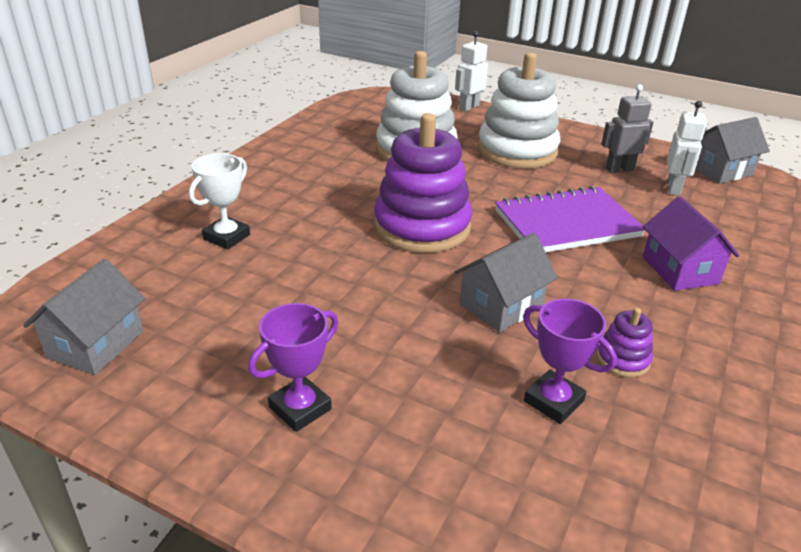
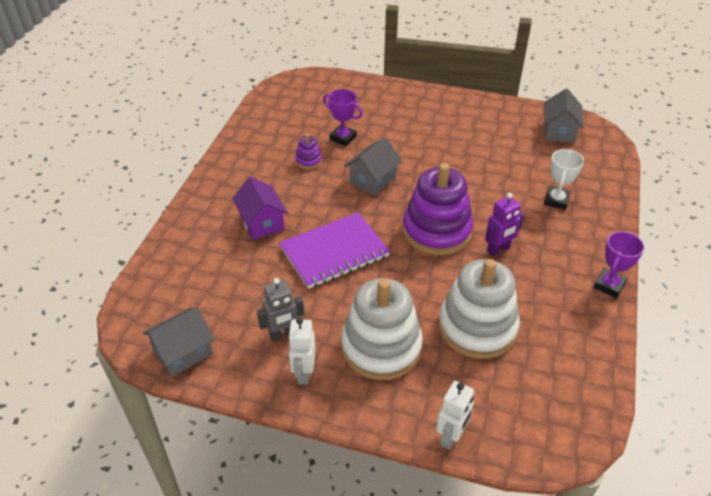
camera: 170 degrees right, 10 degrees up
(300, 408) = (450, 120): purple trophy -> purple trophy (609, 285)
(352, 199) = (498, 249): none -> purple robot
(673, 188) = (239, 313): white robot -> white robot (303, 373)

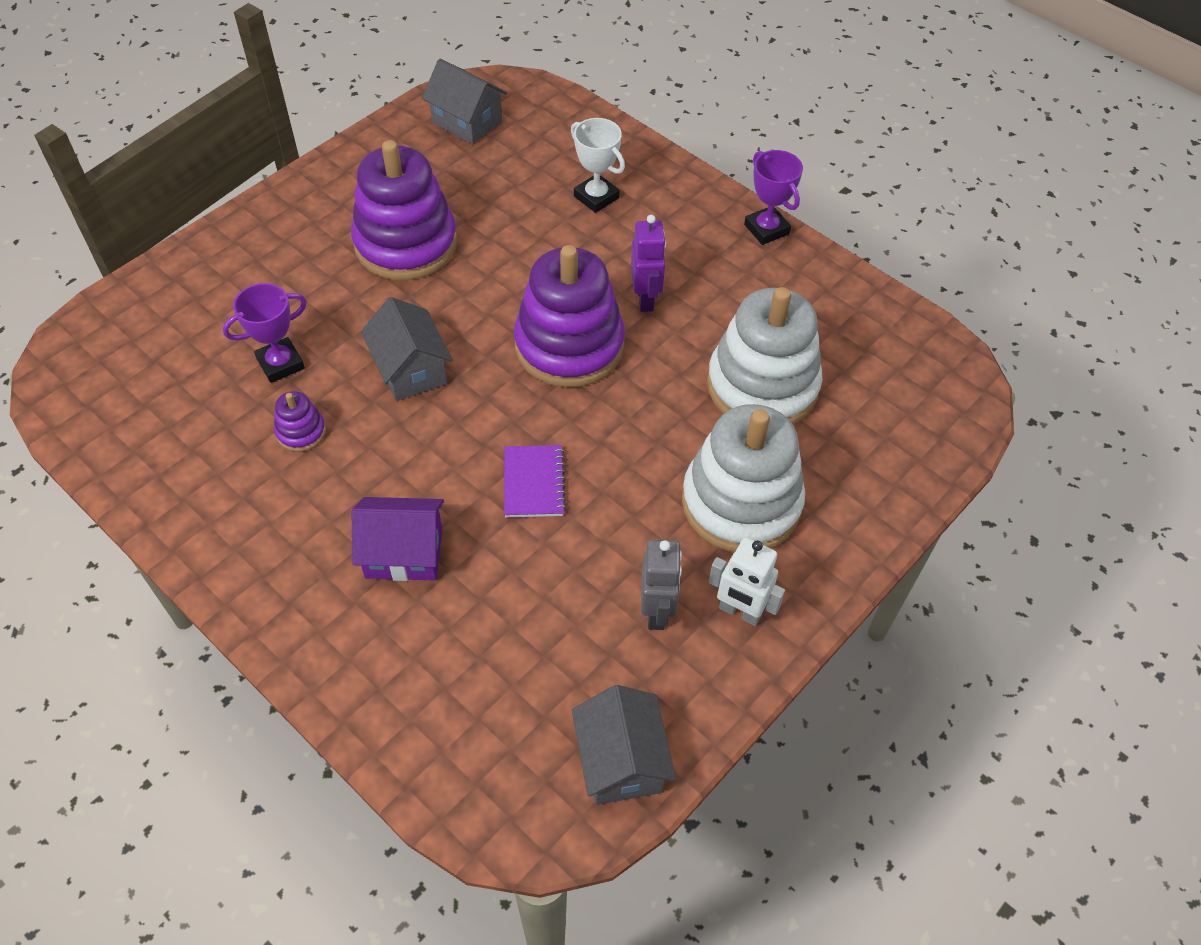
camera: 65 degrees left, 10 degrees up
(334, 252) = (534, 483): purple notebook -> purple notebook, size x0.54
(451, 436) = (910, 492): white robot -> none
(452, 145) = (406, 244): none -> purple stacking toy

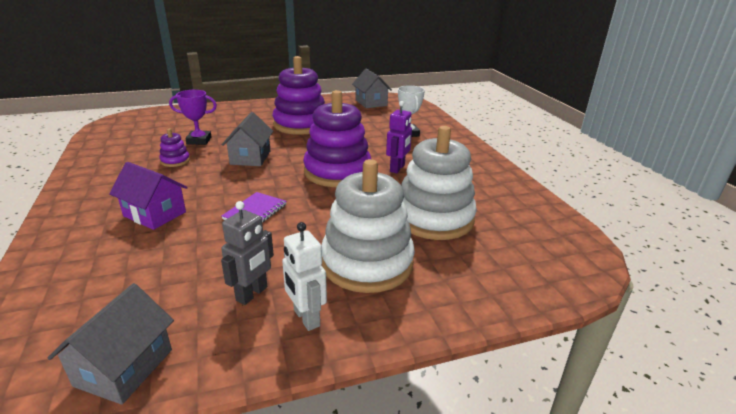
camera: 30 degrees right, 25 degrees down
(766, 229) = (494, 164): purple trophy -> none

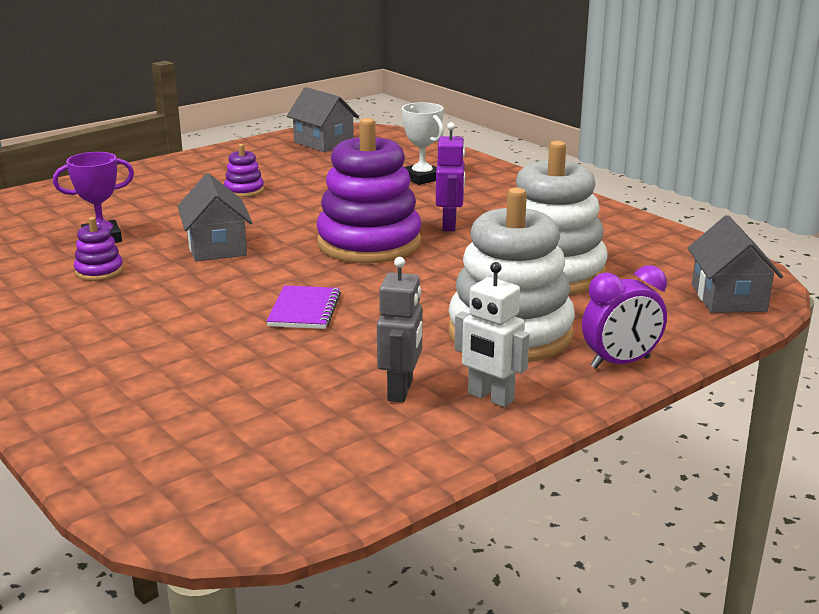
camera: 20 degrees left, 5 degrees down
(124, 367) = (325, 484): grey house -> grey house (728, 298)
(155, 214) = (158, 340): purple house -> none
(300, 124) = (244, 190): purple stacking toy -> purple stacking toy, size x0.43
(427, 312) = (620, 363): none -> purple clock

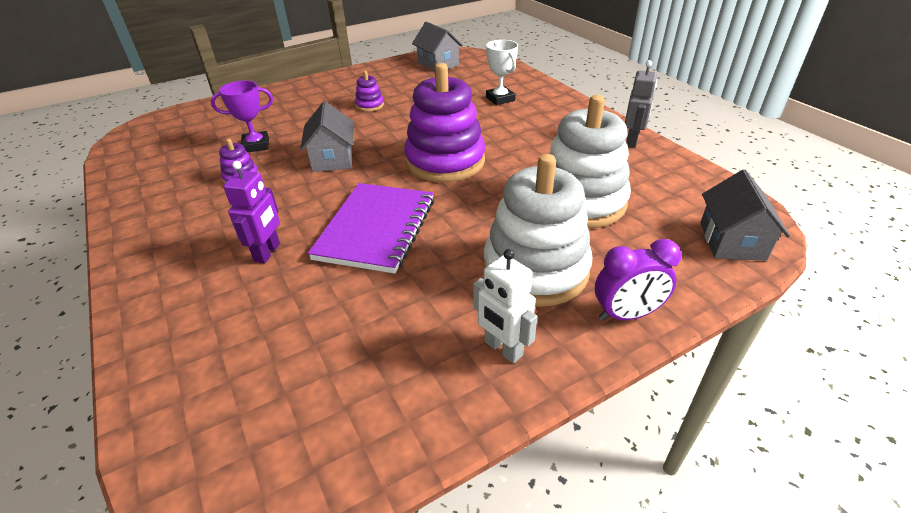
camera: 10 degrees right, 15 degrees up
(304, 310) = (376, 229): purple notebook -> purple notebook, size x1.86
(400, 391) = (428, 332): grey robot -> grey robot (632, 141)
(449, 225) = (510, 146): purple robot -> purple robot (268, 253)

